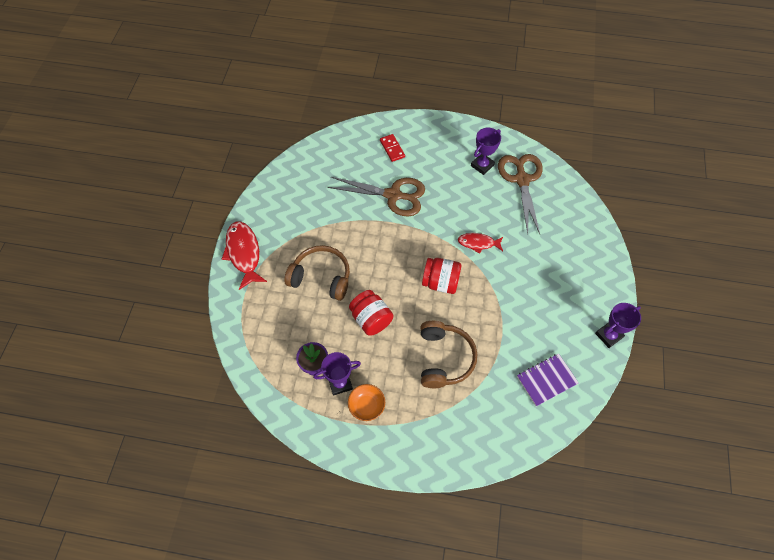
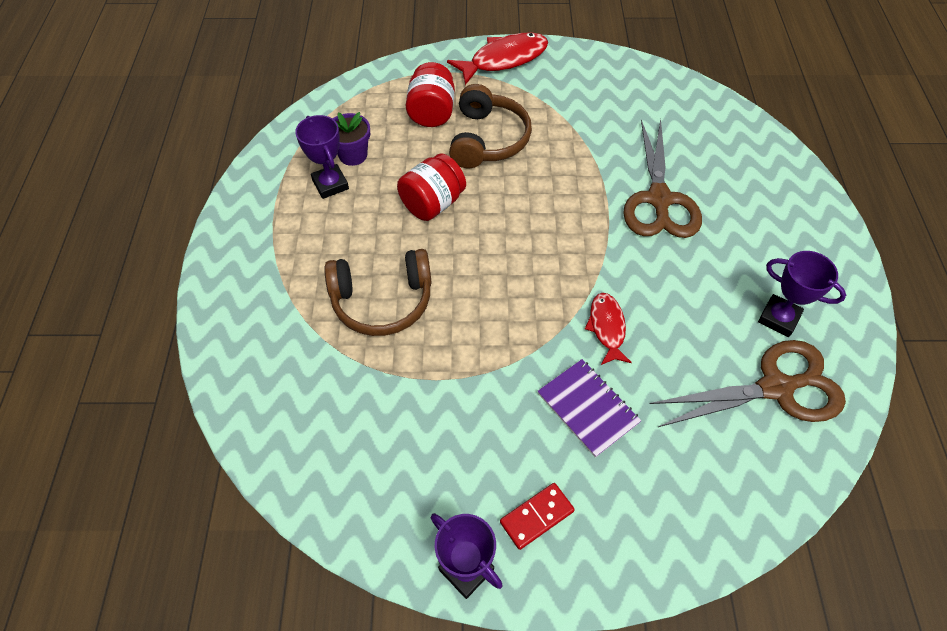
camera: 80 degrees right, 5 degrees down
(366, 406) = (299, 218): orange bowl -> none
(392, 149) = (751, 186): red domino -> red domino (537, 517)
(440, 282) = (515, 281): red jar -> red jar (431, 112)
(546, 380) = (360, 457): purple notebook -> purple notebook (587, 408)

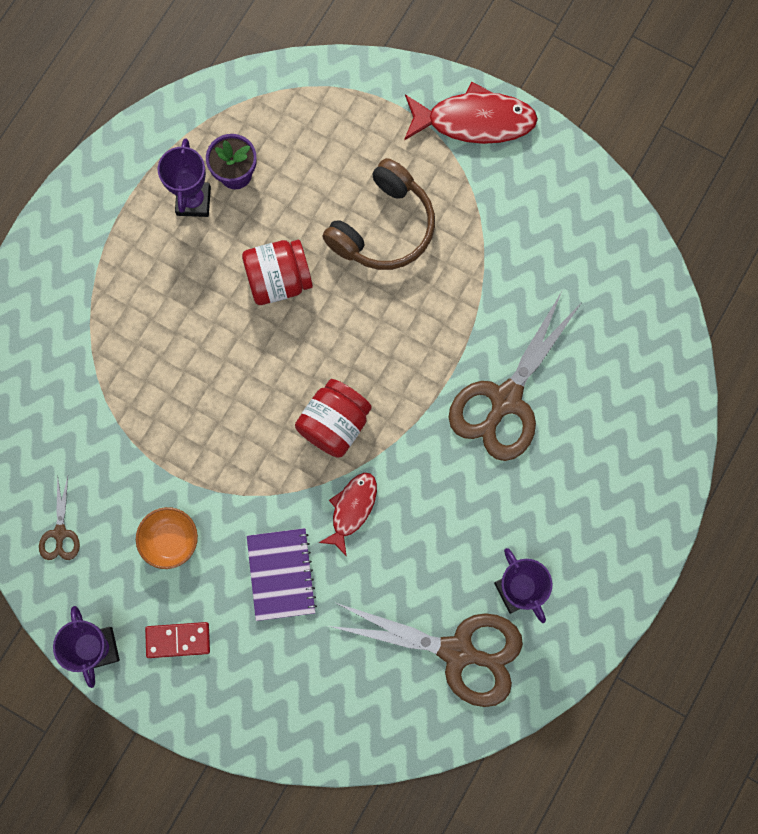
camera: 30 degrees right, 20 degrees up
(363, 483) = (60, 533): none -> brown scissors
(382, 301) = (169, 367): brown headphones -> none
(431, 112) = (348, 158): red jar -> red jar (334, 424)
(471, 433) = (170, 540): none -> orange bowl

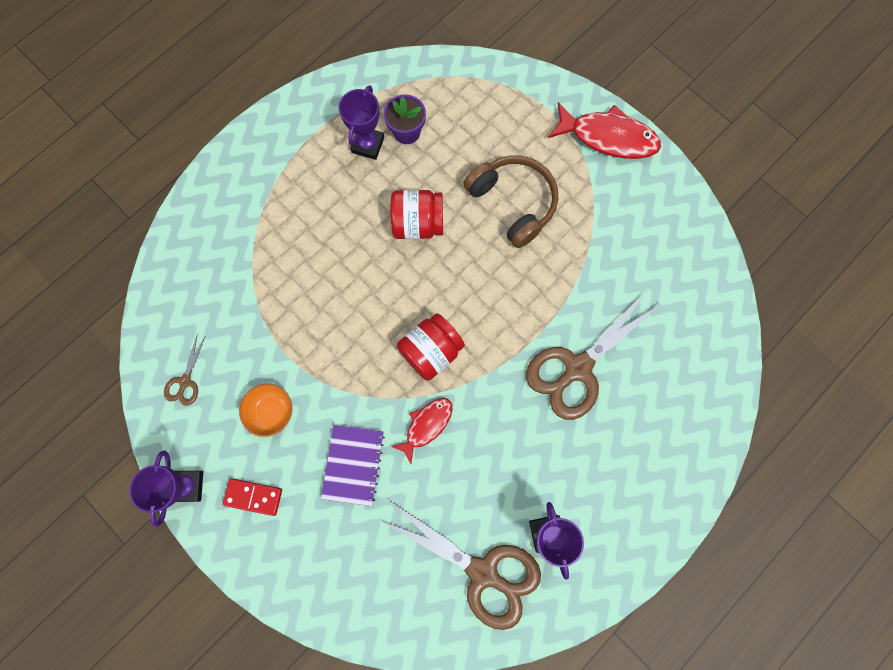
camera: 15 degrees right, 0 degrees up
(383, 227) = (513, 203): brown headphones -> brown headphones turned 90 degrees counterclockwise

